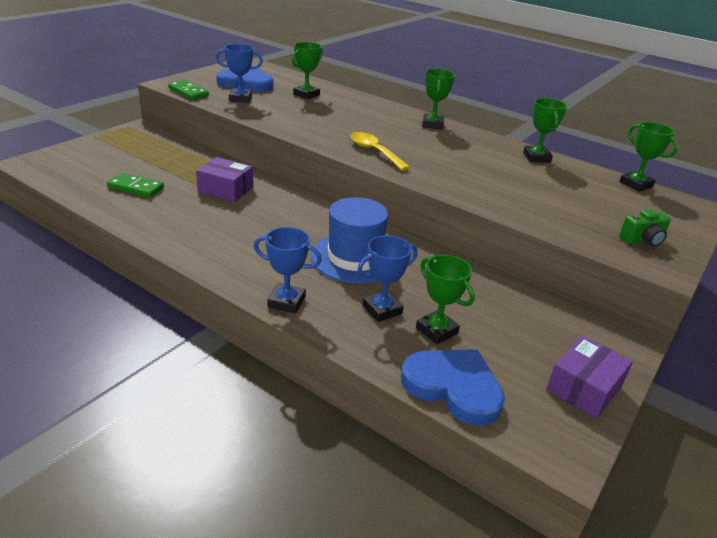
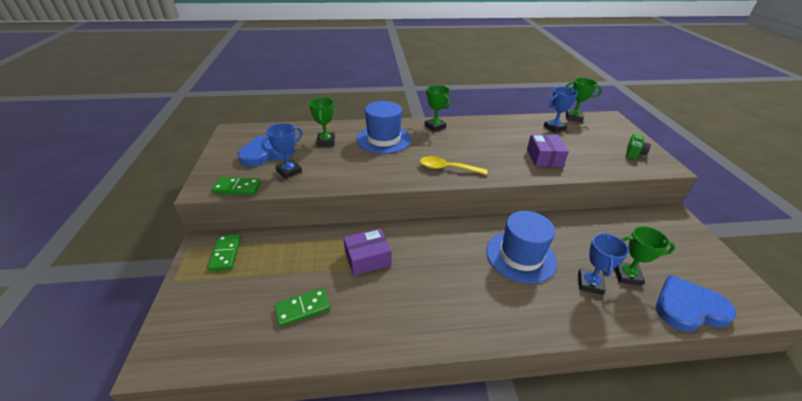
camera: 40 degrees left, 5 degrees up
(143, 139) = (226, 253): none -> green domino
(286, 302) = (549, 324): blue trophy -> blue trophy (554, 128)
(360, 112) = (383, 139): none -> blue hat
(536, 157) = (515, 123): green trophy -> none
(584, 388) = (710, 258): purple box -> purple box (544, 158)

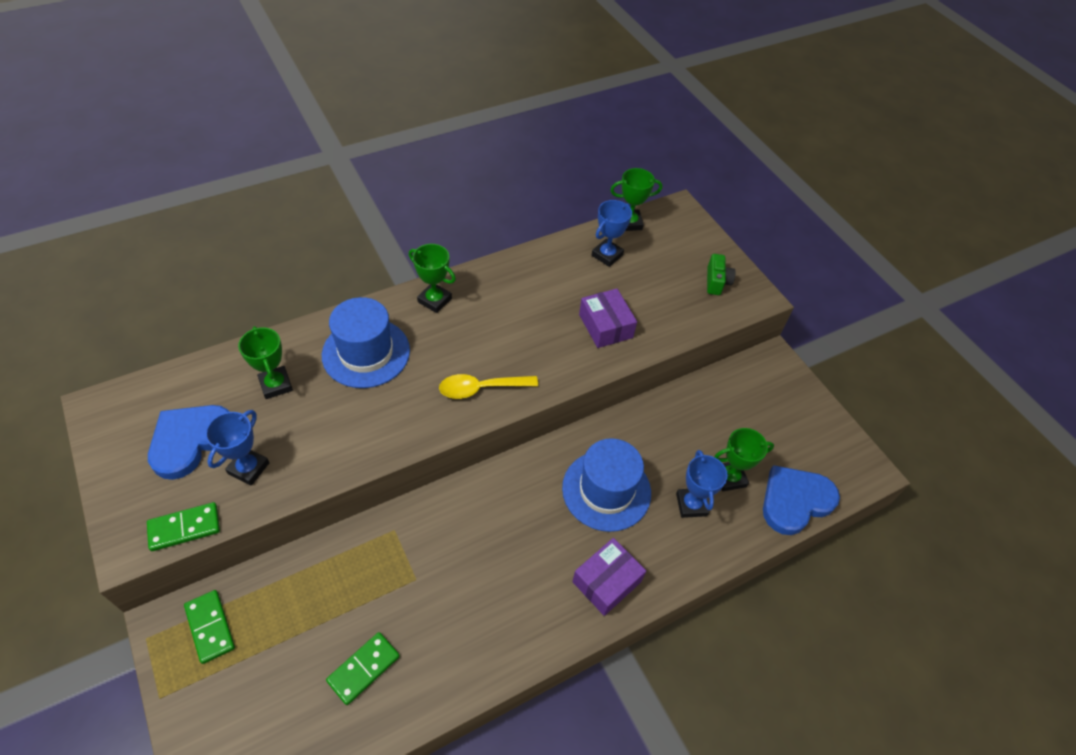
camera: 25 degrees left, 15 degrees up
(367, 258) = (415, 563): purple box -> purple box (606, 581)

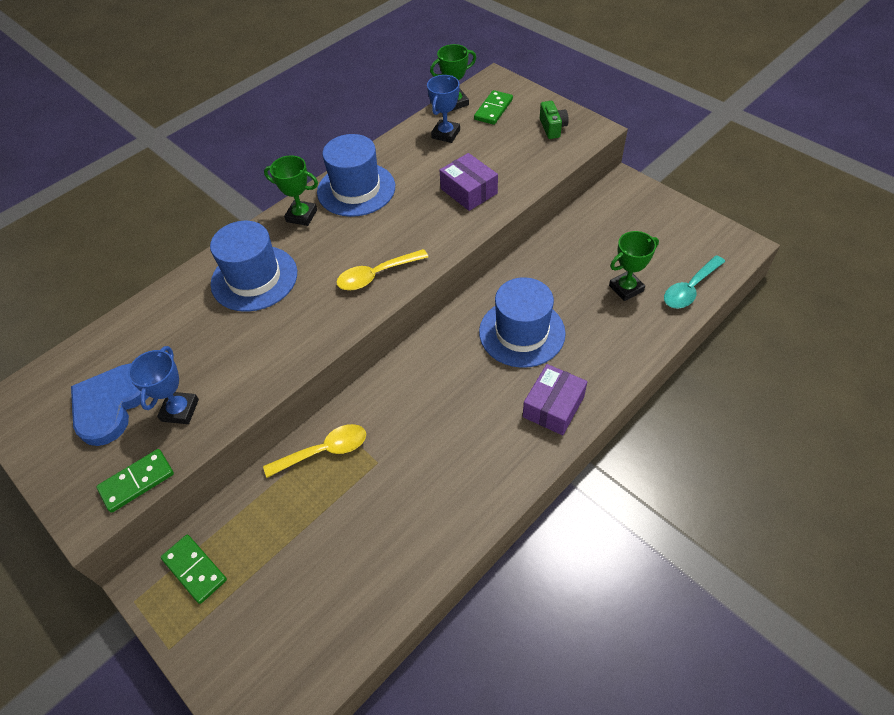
camera: 10 degrees left, 0 degrees up
(276, 385) = (177, 331): green trophy -> none
(363, 668) = (359, 554): green domino -> green domino (493, 109)
(371, 549) = (324, 451): none -> yellow spoon
(497, 288) = (356, 189): none -> blue hat
(691, 504) = (602, 320): blue trophy -> none
(795, 501) = (690, 289): blue heart -> turquoise spoon

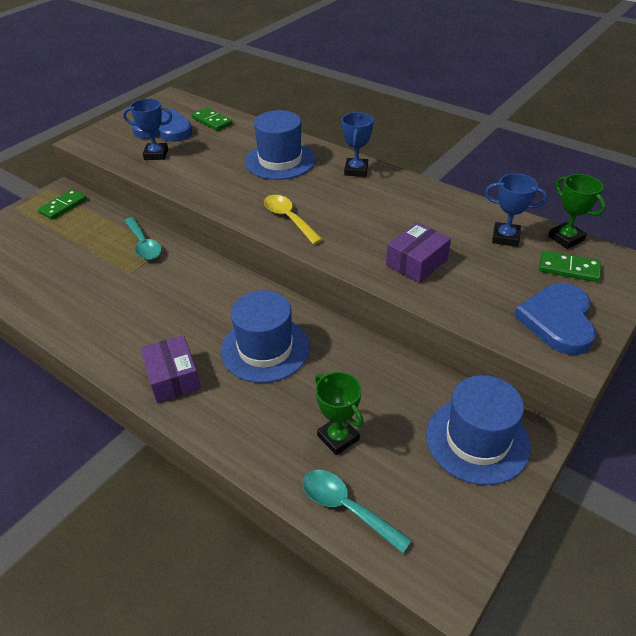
camera: 80 degrees right, 10 degrees down
(137, 481) = (103, 151): green domino -> green domino (212, 121)
(301, 216) = (356, 170): green trophy -> blue trophy
(324, 451) = (144, 245): yellow spoon -> turquoise spoon
(356, 189) = (398, 193): blue hat -> blue hat (477, 440)
(552, 128) = (557, 321): green camera -> blue heart
(553, 406) = (173, 377): purple box -> purple box turned 45 degrees clockwise

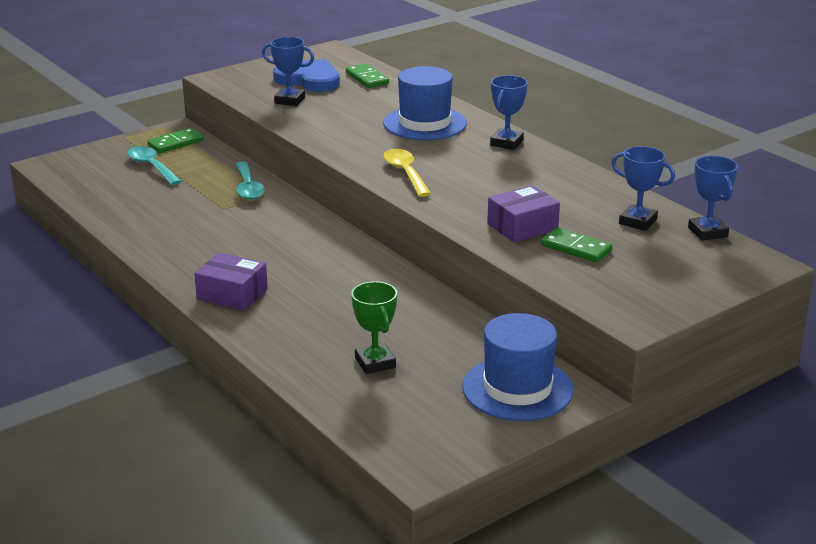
camera: 15 degrees right, 15 degrees down
(173, 377) = (232, 294): purple box -> purple box turned 60 degrees counterclockwise
(265, 349) = (336, 288): blue hat -> none
(346, 507) = (355, 409): turquoise spoon -> turquoise spoon (151, 167)
(557, 321) = (642, 292): blue heart -> none
(566, 238) = (707, 232): green trophy -> blue trophy
(569, 268) = (690, 256): green domino -> green domino (576, 248)

